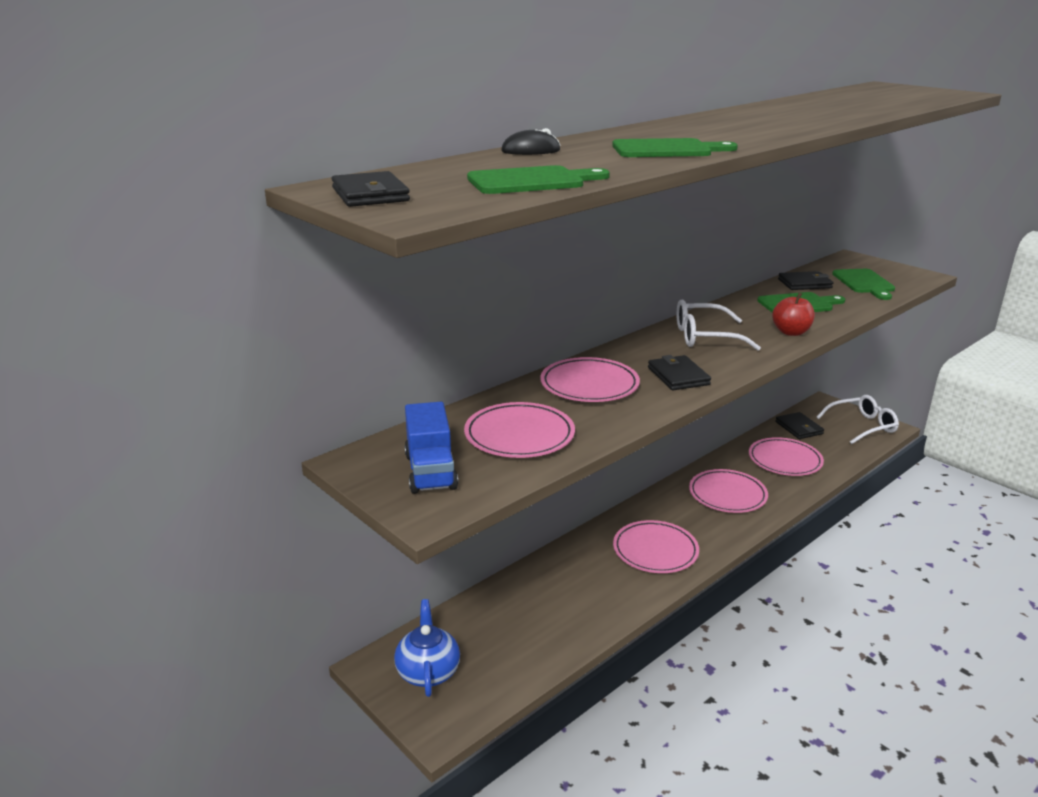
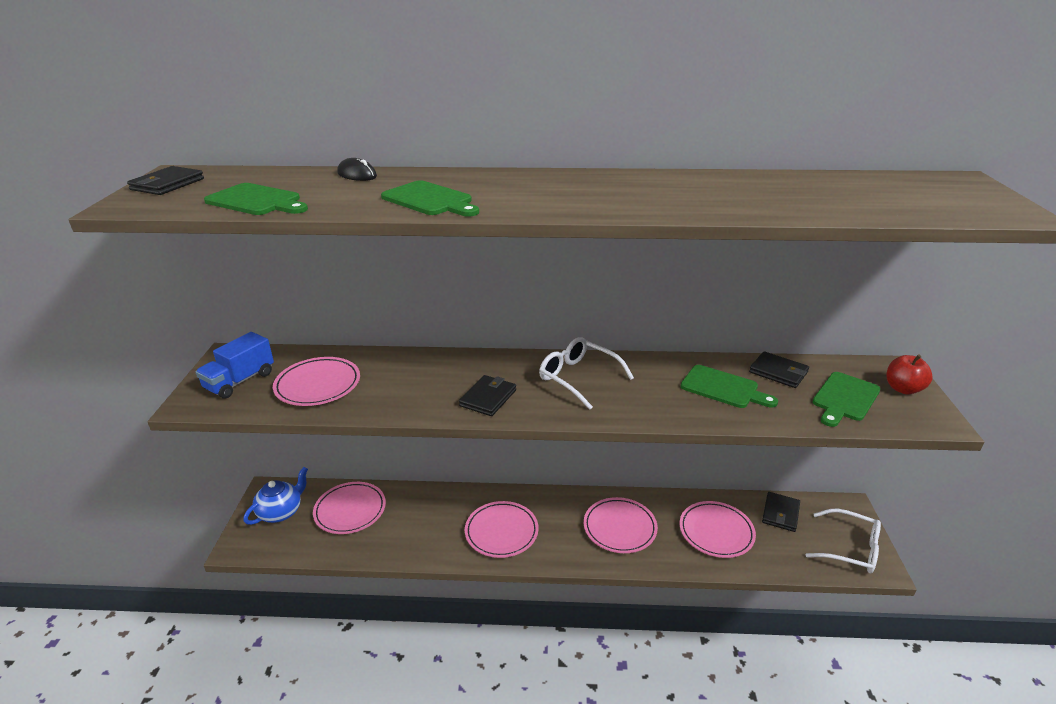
camera: 45 degrees right, 5 degrees up
(589, 385) = (423, 373): pink plate -> pink plate (350, 510)
(791, 332) = (654, 409): red apple -> red apple (903, 389)

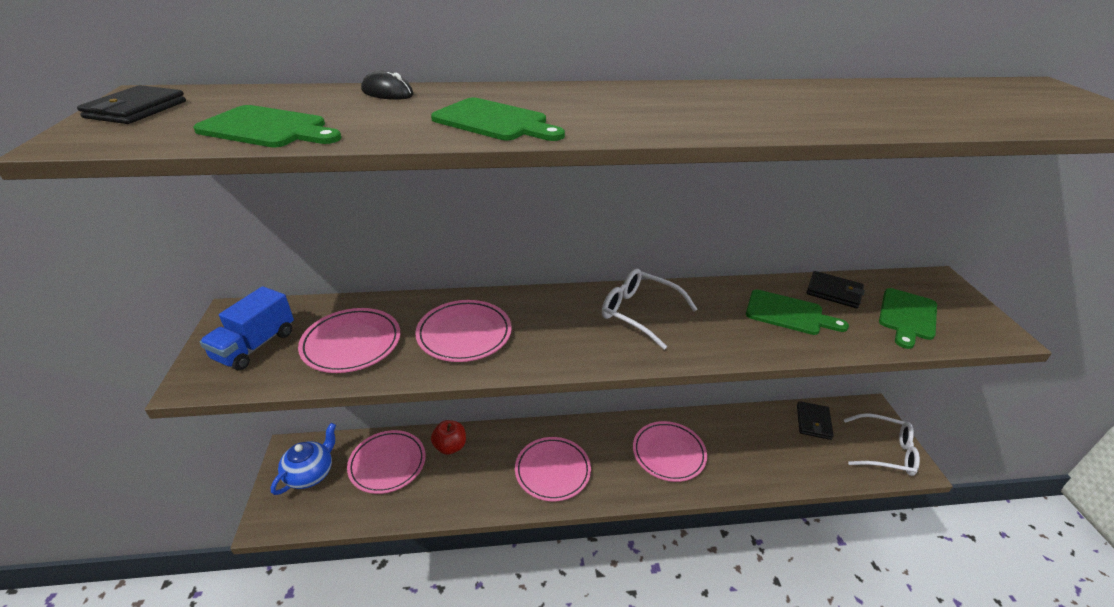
camera: 10 degrees left, 5 degrees up
(488, 398) = (550, 344): black wallet -> none
(716, 532) = (760, 447): pink plate -> pink plate (464, 334)
(903, 389) = (955, 301): red apple -> red apple (450, 446)

